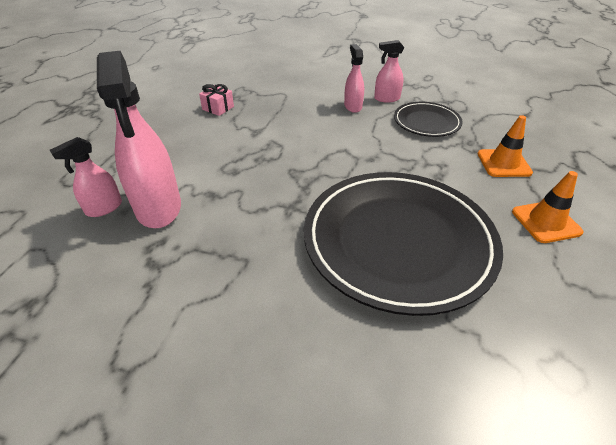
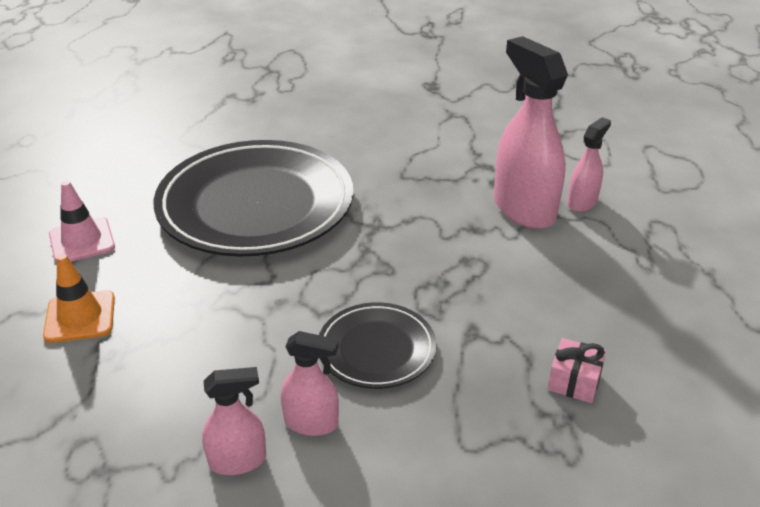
camera: 170 degrees right, 5 degrees down
(353, 106) = (311, 423): pink spray bottle -> pink spray bottle turned 60 degrees counterclockwise
(426, 122) = (171, 394): black plate -> black plate (376, 349)
(546, 222) = (82, 241): orange traffic cone -> pink traffic cone

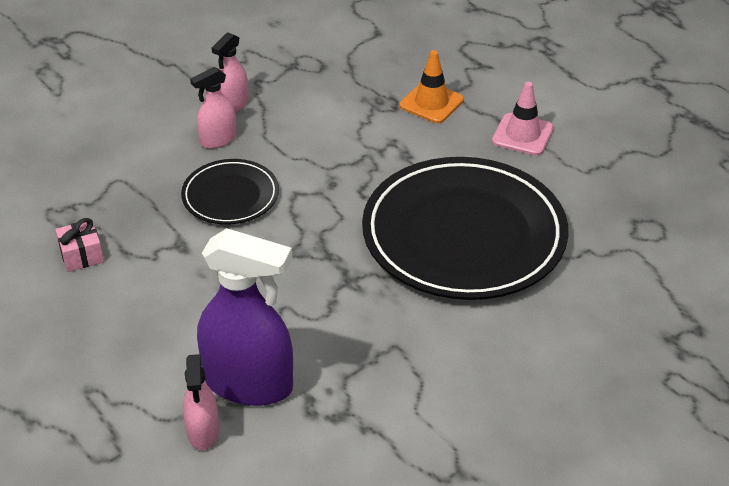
camera: 135 degrees right, 5 degrees up
(523, 209) = (249, 384): pink spray bottle -> purple spray bottle

